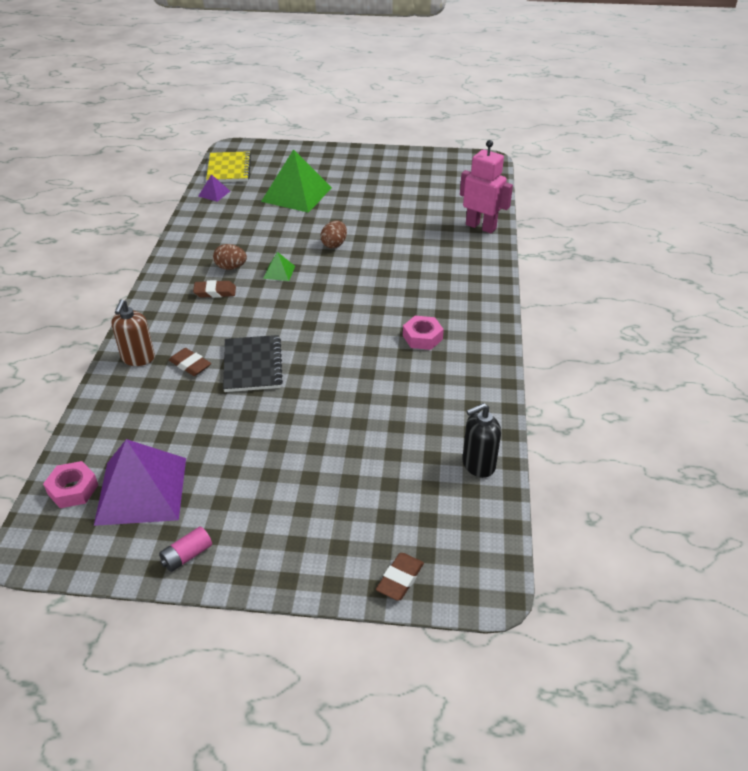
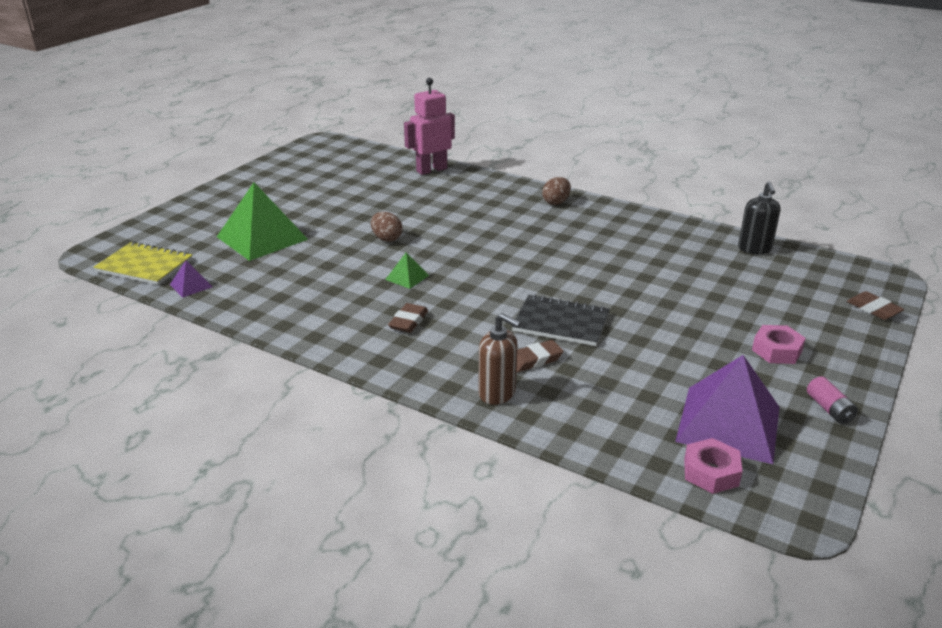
camera: 65 degrees left, 10 degrees down
(231, 267) = (369, 303): brown egg -> brown egg (556, 202)
(422, 337) = (577, 232): pink nut -> pink nut (777, 350)

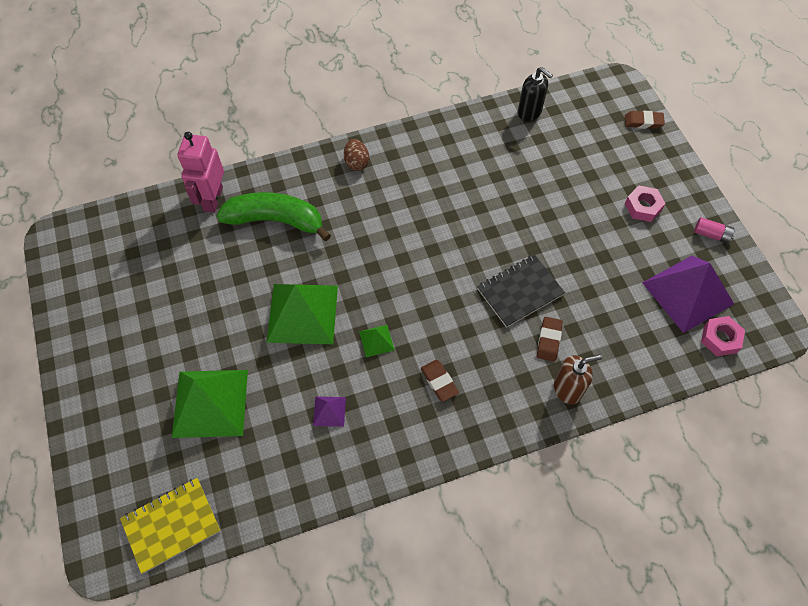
camera: 50 degrees left, 30 degrees up
(191, 285) = (244, 504): purple pyramid -> purple pyramid (329, 411)
(386, 238) = (303, 313): brown egg -> green pyramid
(451, 196) = (276, 220): none -> green banana

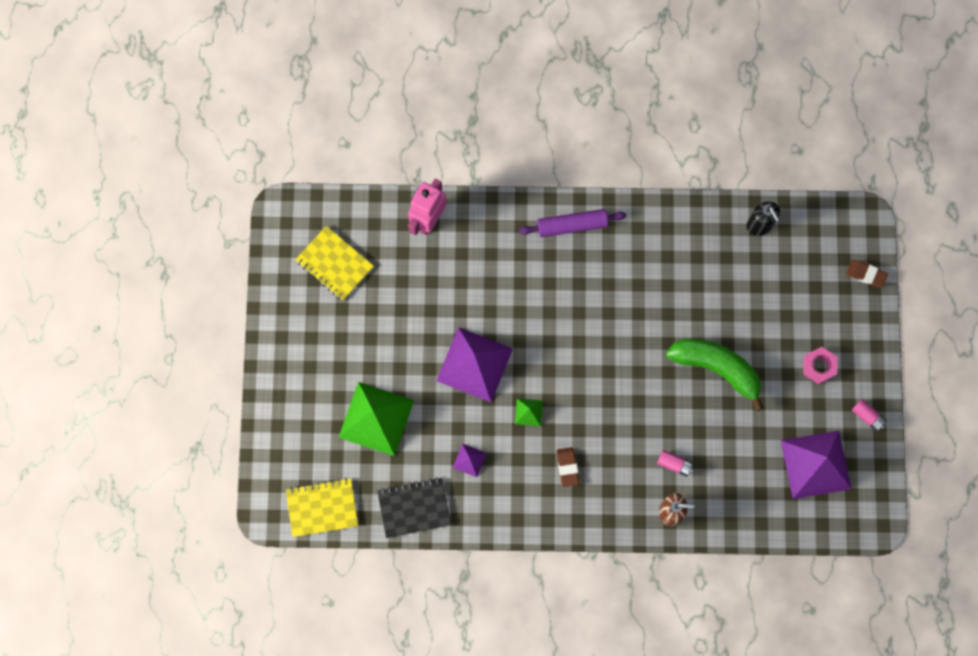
camera: 20 degrees right, 15 degrees up
(125, 266) = (334, 264): none -> yellow notebook
(276, 220) = (479, 263): green banana -> green banana (717, 368)
(303, 313) = (474, 364): green pyramid -> purple pyramid
(356, 163) = (572, 225): brown egg -> purple rolling pin
(520, 292) = (669, 411): black notebook -> black notebook (414, 508)
(549, 340) = (674, 464): brown eraser -> pink battery
(720, 339) = (821, 515): pink nut -> none

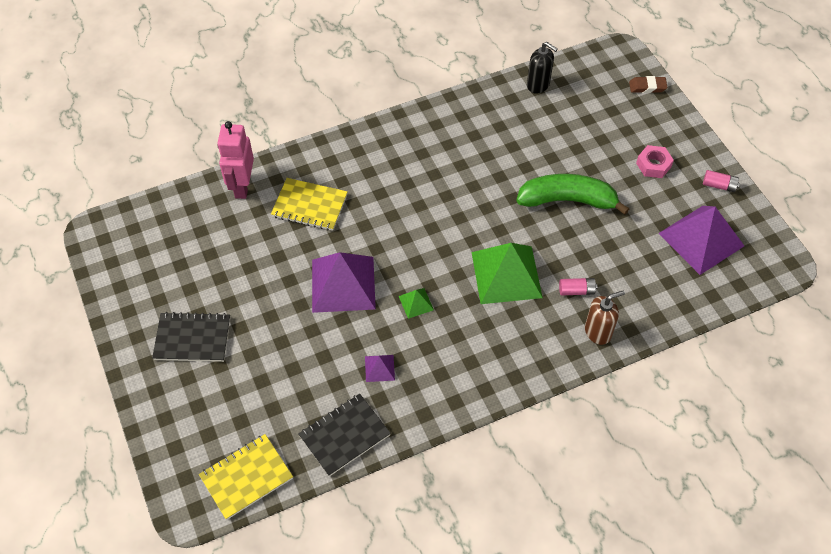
camera: 25 degrees left, 20 degrees down
(326, 360) = (192, 338): none -> black notebook
(334, 264) = (166, 254): yellow notebook -> yellow notebook (309, 206)
(376, 418) = (267, 370): green pyramid -> green pyramid (506, 275)
(567, 467) = (478, 334): brown eraser -> none
(572, 225) = (377, 143): purple rolling pin -> none

